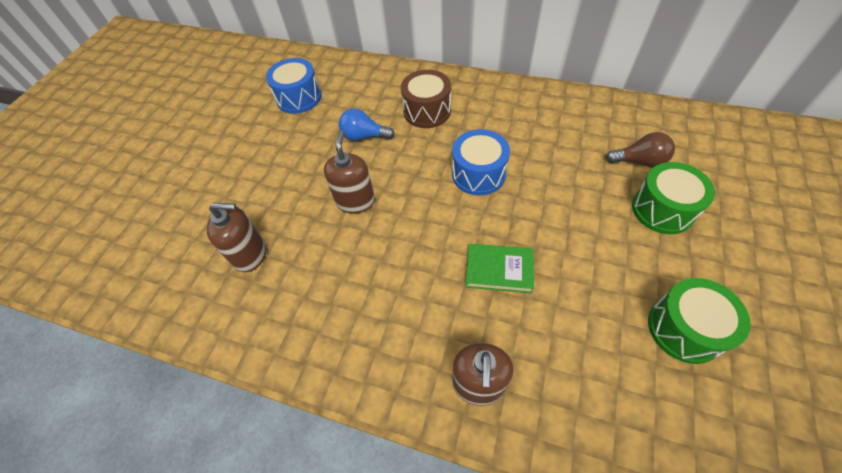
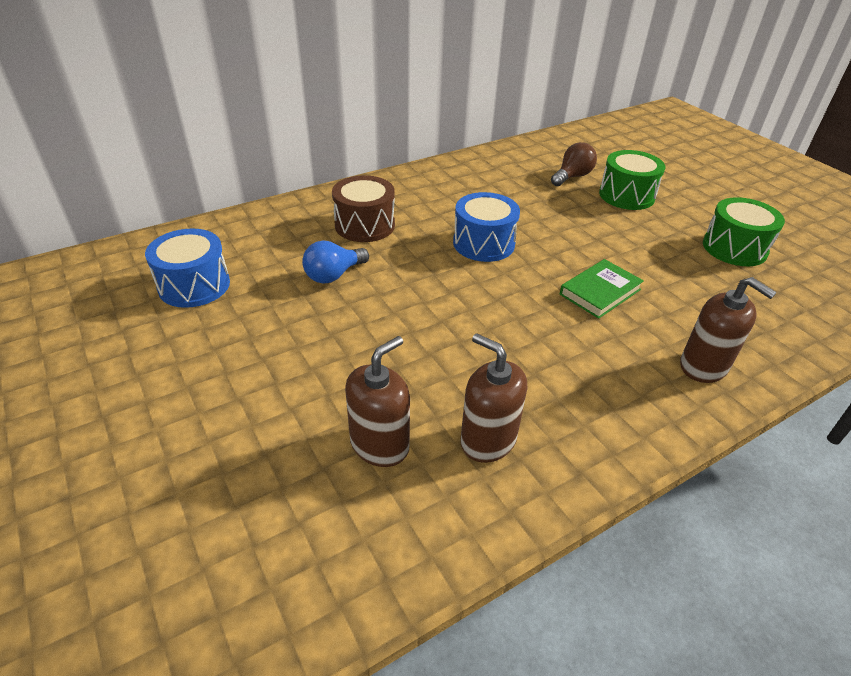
camera: 55 degrees left, 15 degrees down
(355, 201) = (413, 326): brown soap dispenser -> brown soap dispenser (488, 440)

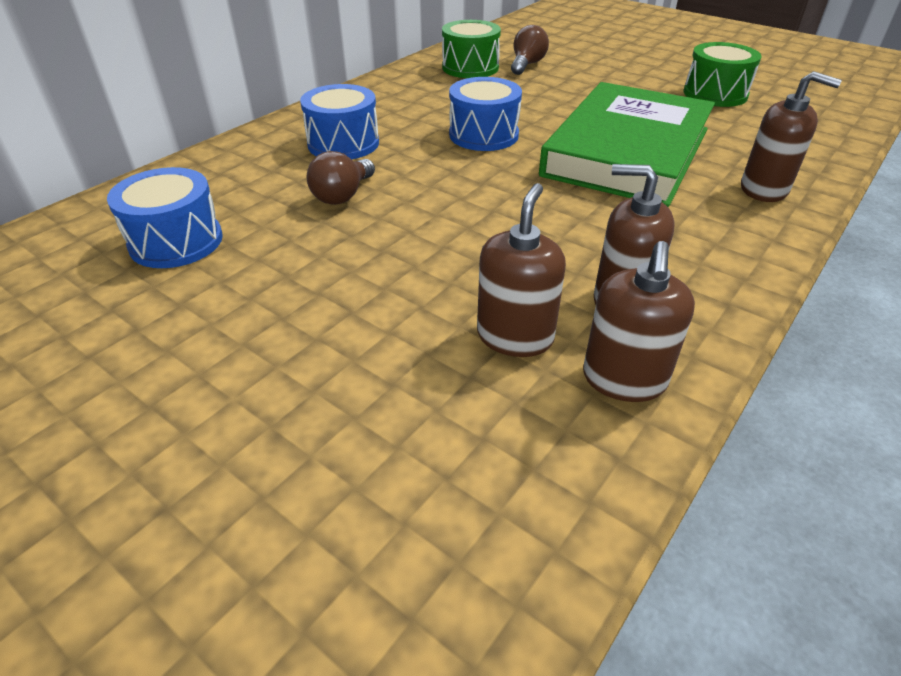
camera: 20 degrees left, 0 degrees up
(333, 275) = (343, 195): blue light bulb -> brown light bulb
(365, 225) = (343, 143): brown drum -> blue drum
(438, 512) = (624, 379): none -> brown soap dispenser
(600, 292) = (627, 152): green book -> green book, size x2.36
(626, 195) = (589, 71): green drum -> green drum (470, 67)

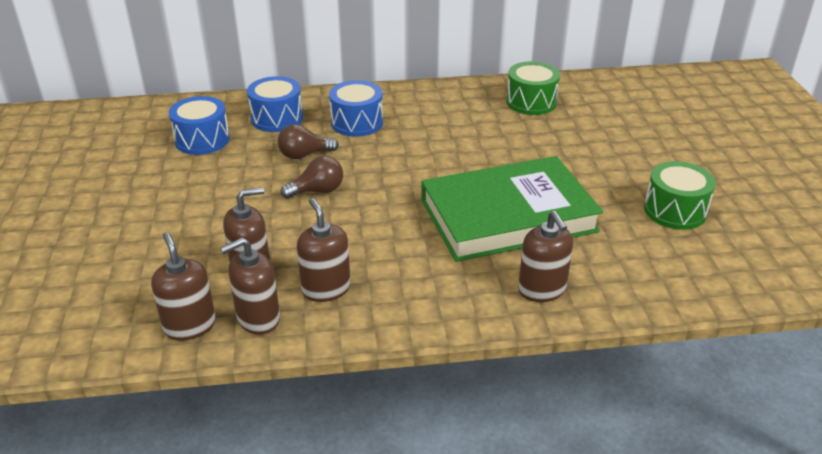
camera: 45 degrees right, 5 degrees down
(483, 135) = (442, 157): blue drum -> blue drum (277, 118)
(527, 65) = (577, 118): brown light bulb -> brown light bulb (318, 191)
(573, 450) = (190, 326): none -> brown soap dispenser

